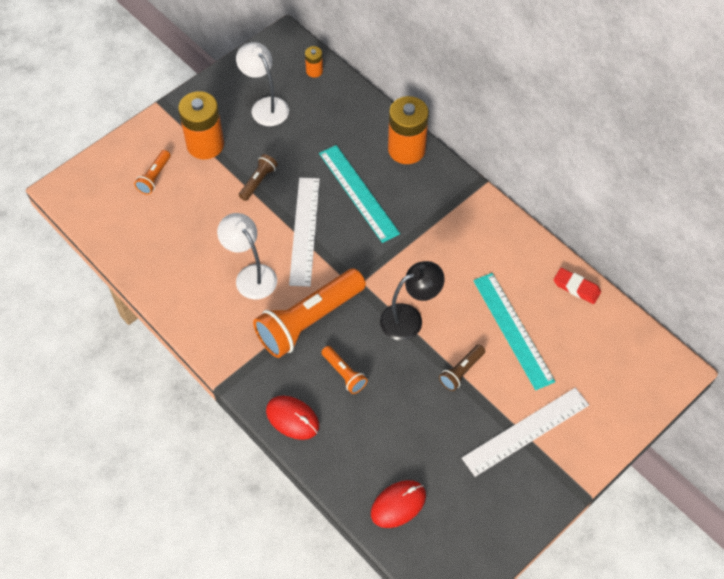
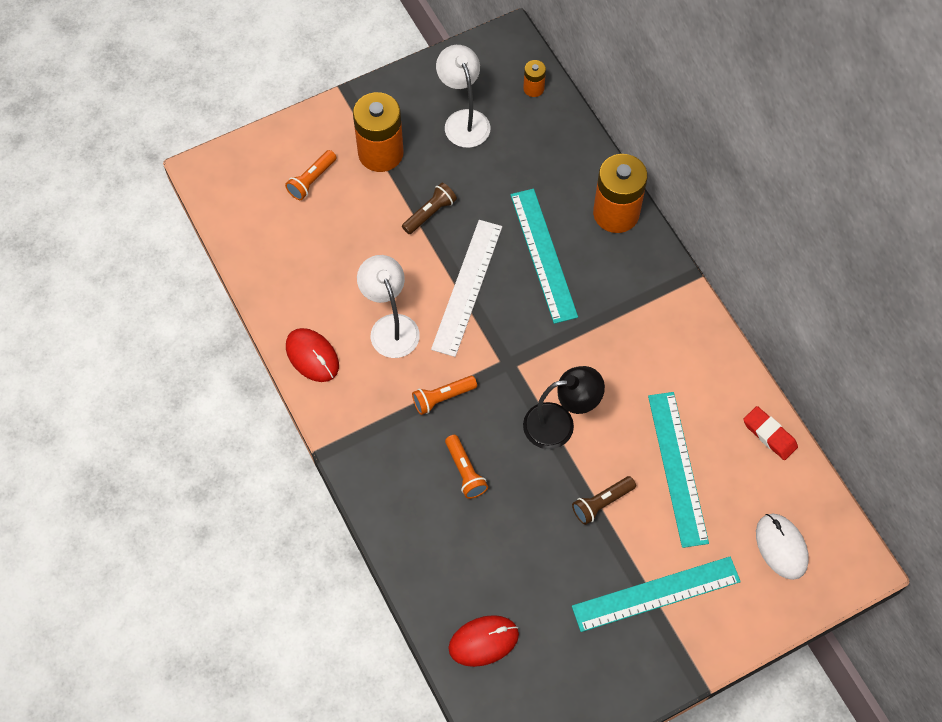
camera: 15 degrees right, 5 degrees up
(292, 418) = (392, 509): red mouse -> red mouse (312, 356)
(309, 320) = (442, 398): orange flashlight -> orange flashlight, size x0.46
(526, 431) = (656, 594): white ruler -> turquoise ruler
(612, 370) = (781, 547): none -> white mouse

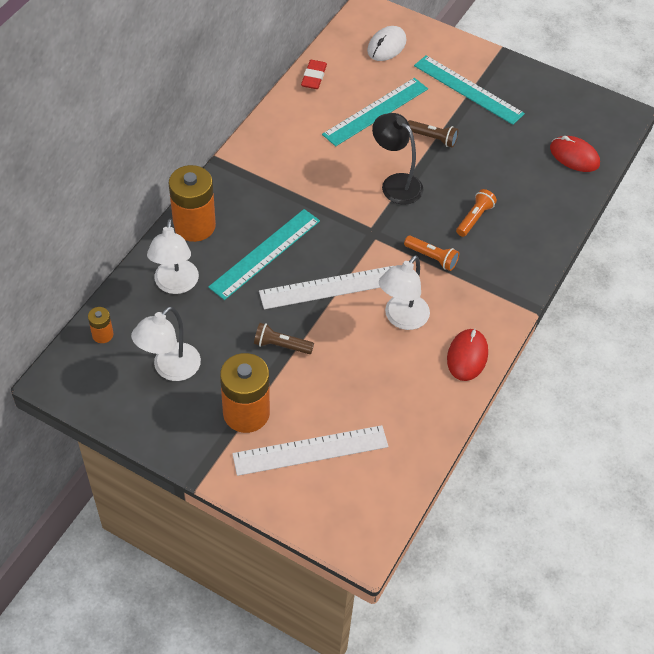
camera: 125 degrees left, 10 degrees down
(312, 180) = (310, 450): orange flashlight -> white ruler
(553, 165) = (175, 285): none -> white lamp

